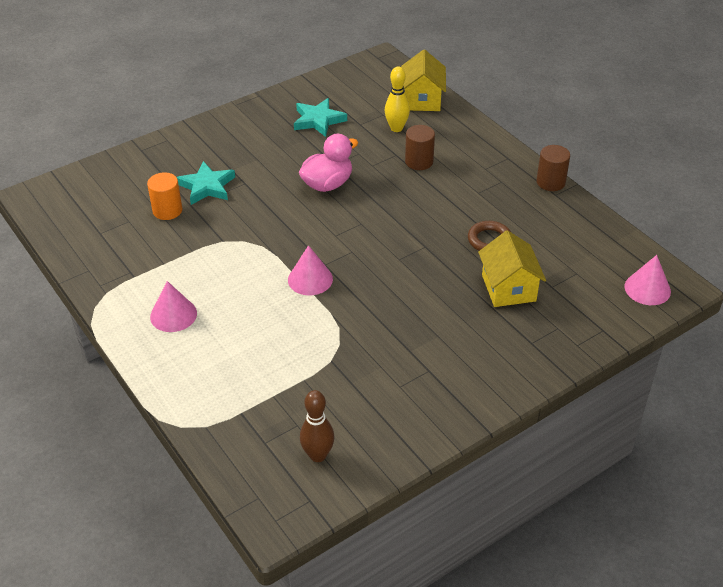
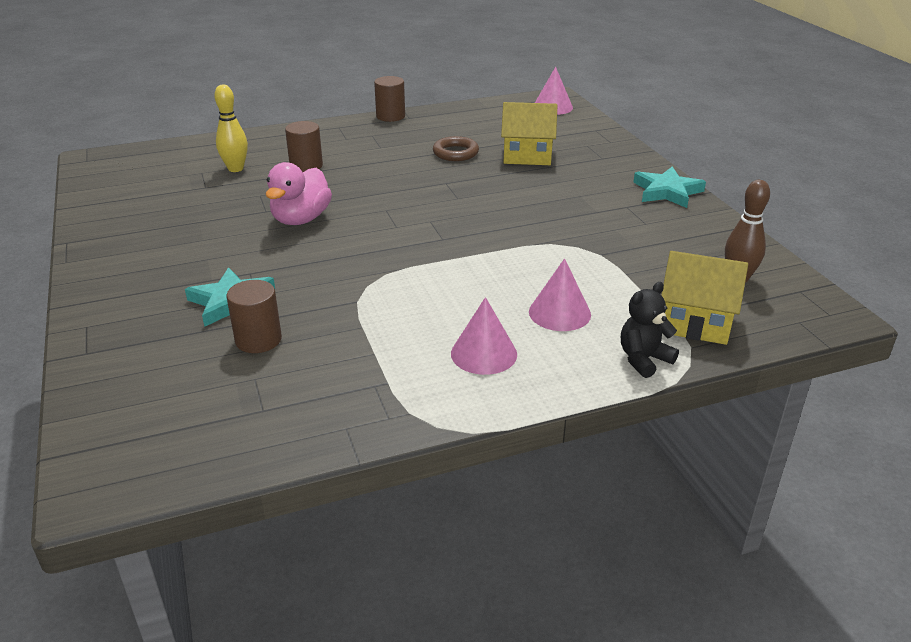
camera: 75 degrees left, 10 degrees down
(167, 210) = (258, 340): orange cylinder -> brown cylinder
(183, 399) = (643, 359): none -> black teddy bear
(310, 279) = (463, 250): pink cone -> pink cone (559, 313)
(318, 120) = (170, 209): turquoise star -> turquoise star (667, 191)
(327, 184) = (301, 219): pink duck -> pink duck turned 135 degrees counterclockwise
(422, 99) = (198, 149): yellow house -> yellow house (695, 322)

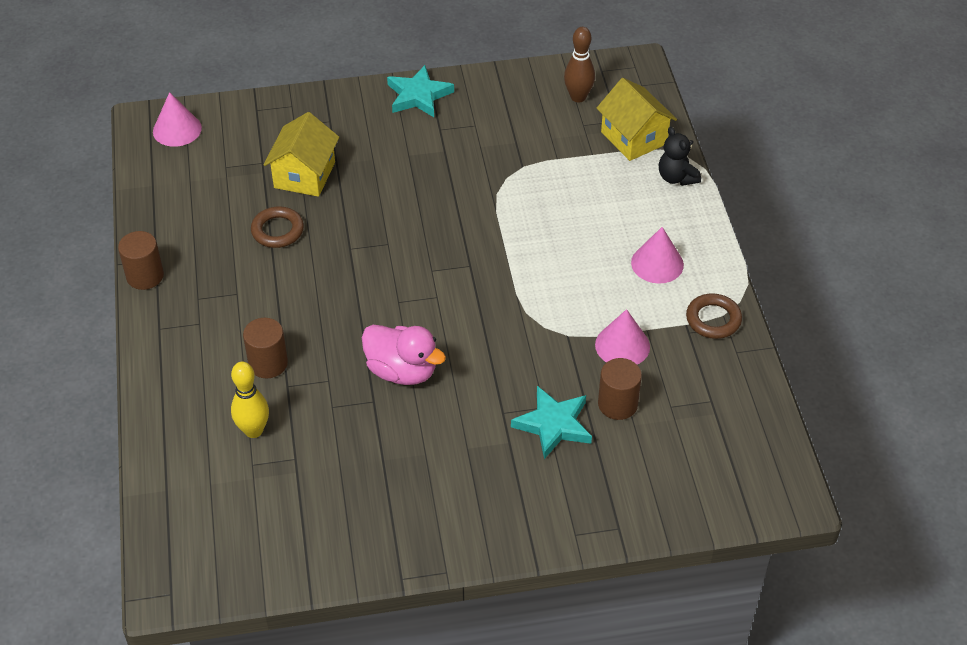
camera: 80 degrees left, 15 degrees up
(399, 404) = (713, 319): none -> brown ring
(559, 313) = (609, 210): pink cone -> pink cone (622, 345)
(695, 322) = (634, 138): yellow house -> yellow house turned 60 degrees counterclockwise

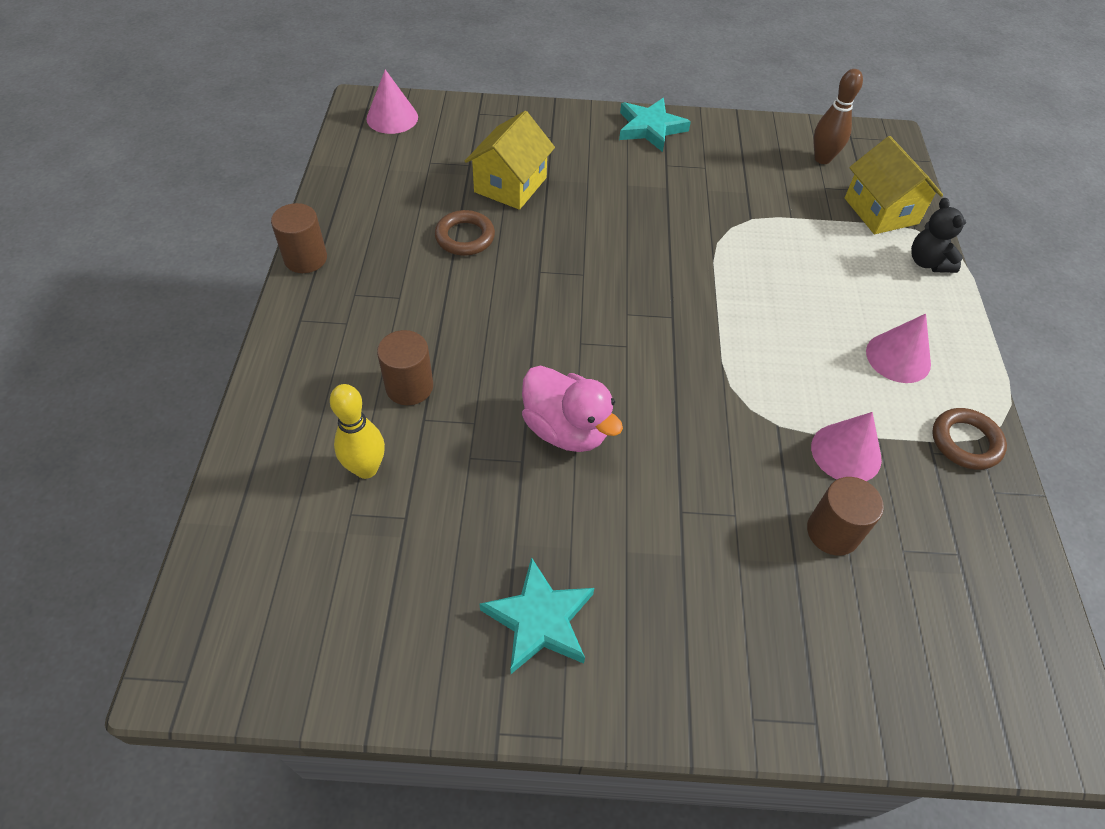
camera: 10 degrees right, 5 degrees up
(553, 424) = (744, 543): turquoise star -> turquoise star (540, 620)

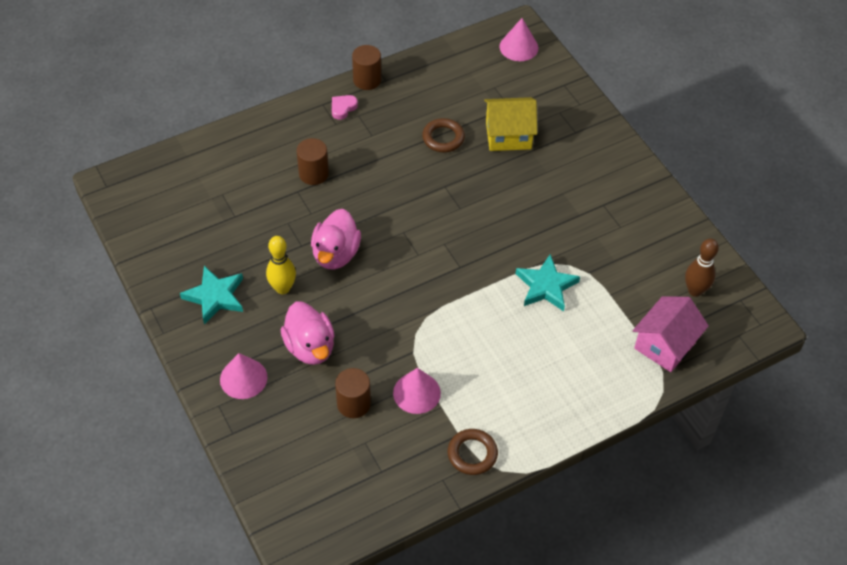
camera: 60 degrees right, 0 degrees up
(327, 303) = (343, 108): none -> pink heart
(366, 468) = (251, 185): yellow bowling pin -> yellow bowling pin (283, 288)
(650, 128) = (635, 179): turquoise star -> turquoise star (546, 286)
(708, 537) = (310, 347): none -> pink duck
(881, 211) = (665, 345): yellow house -> pink house
(898, 357) = (519, 397): pink cone -> pink cone (243, 378)
(928, 262) = (631, 389): black teddy bear -> none

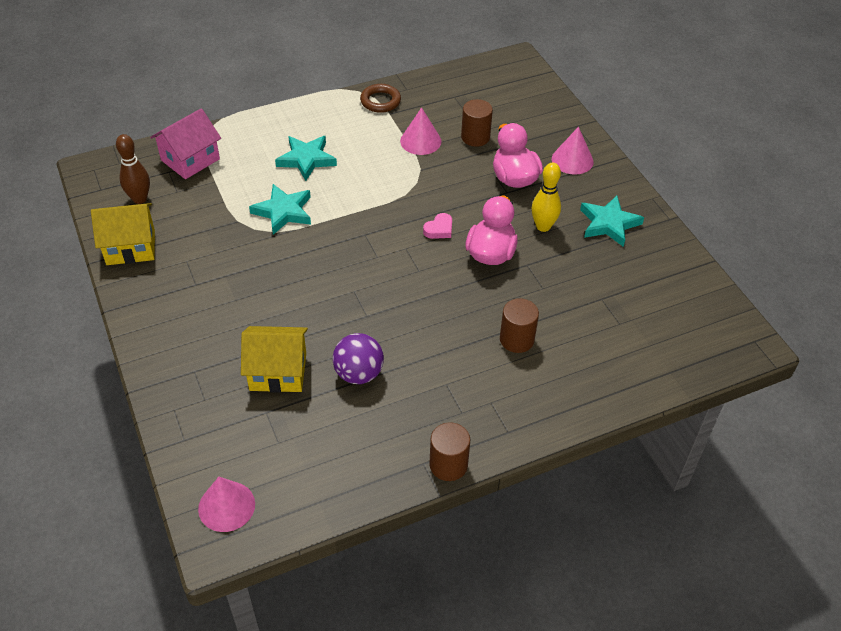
camera: 175 degrees left, 5 degrees down
(343, 108) = (481, 423): pink heart -> pink heart (439, 229)
(443, 138) = (359, 374): brown ring -> purple ball
(540, 355) = (306, 159): none -> turquoise star
(678, 236) = (130, 247): none -> yellow house

